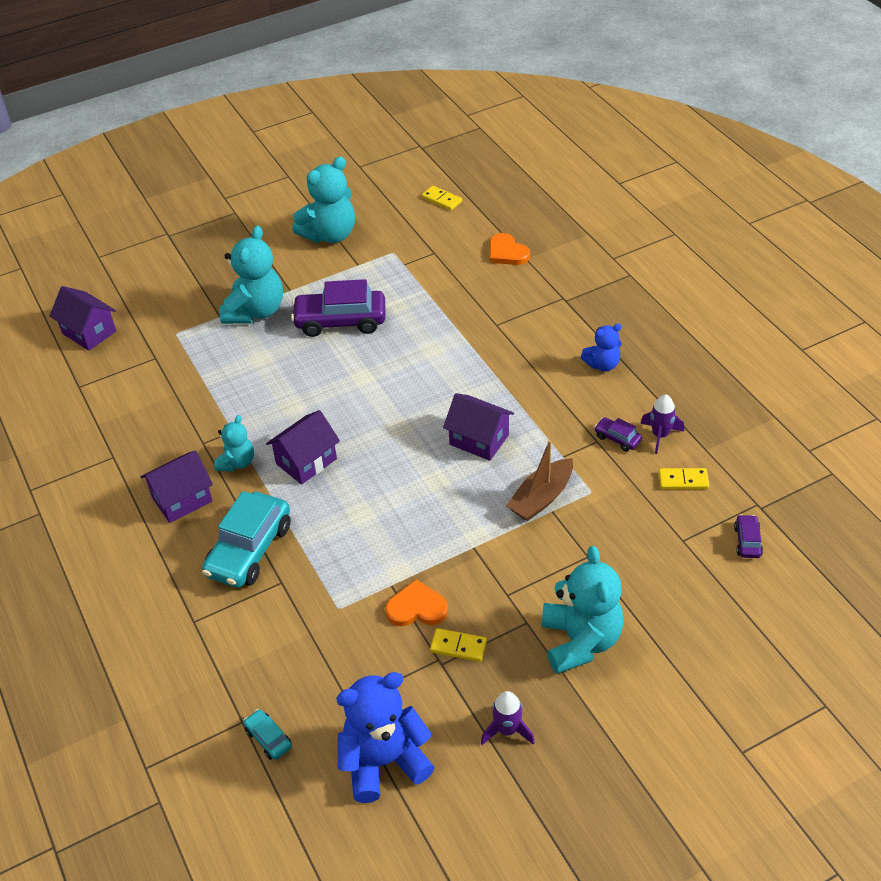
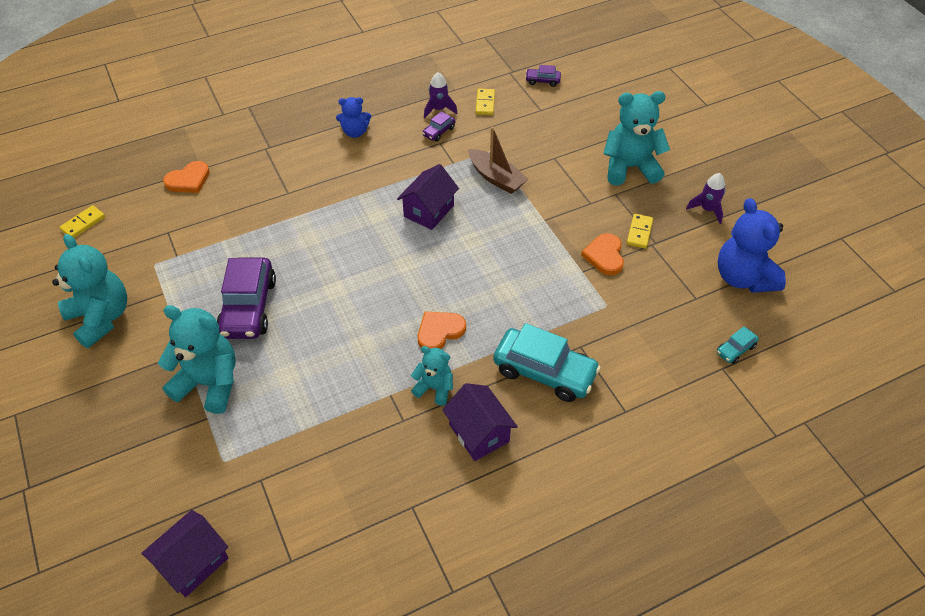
camera: 90 degrees left, 5 degrees up
(306, 461) = (439, 331): purple house -> orange heart
(602, 364) = (355, 132): blue teddy bear -> blue teddy bear turned 105 degrees clockwise

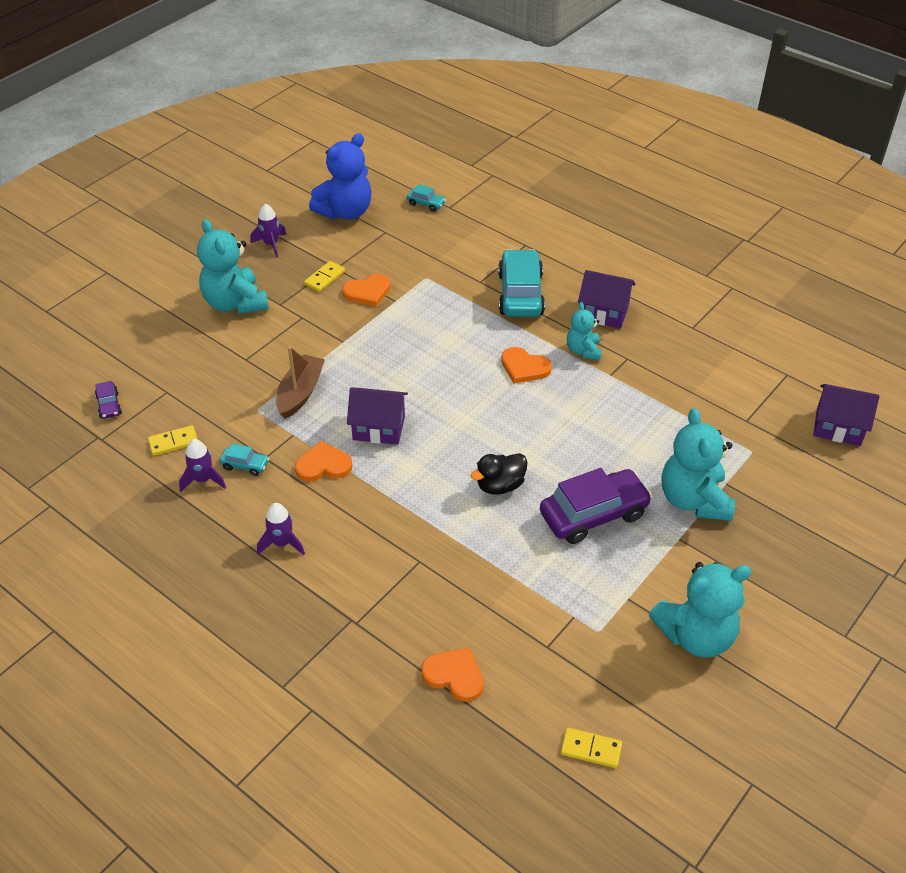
camera: 115 degrees left, 5 degrees down
(101, 318) = (696, 635): turquoise teddy bear -> turquoise teddy bear turned 135 degrees counterclockwise
(320, 261) = (500, 485): none -> black duck
(355, 132) = (282, 543): blue teddy bear -> purple rocket
(411, 170) = (323, 465): none -> orange heart
(439, 132) = (245, 465): purple car -> turquoise car
(479, 433) = (604, 313): purple house -> purple house turned 75 degrees clockwise
(639, 232) = (325, 278): yellow domino -> yellow domino turned 45 degrees counterclockwise

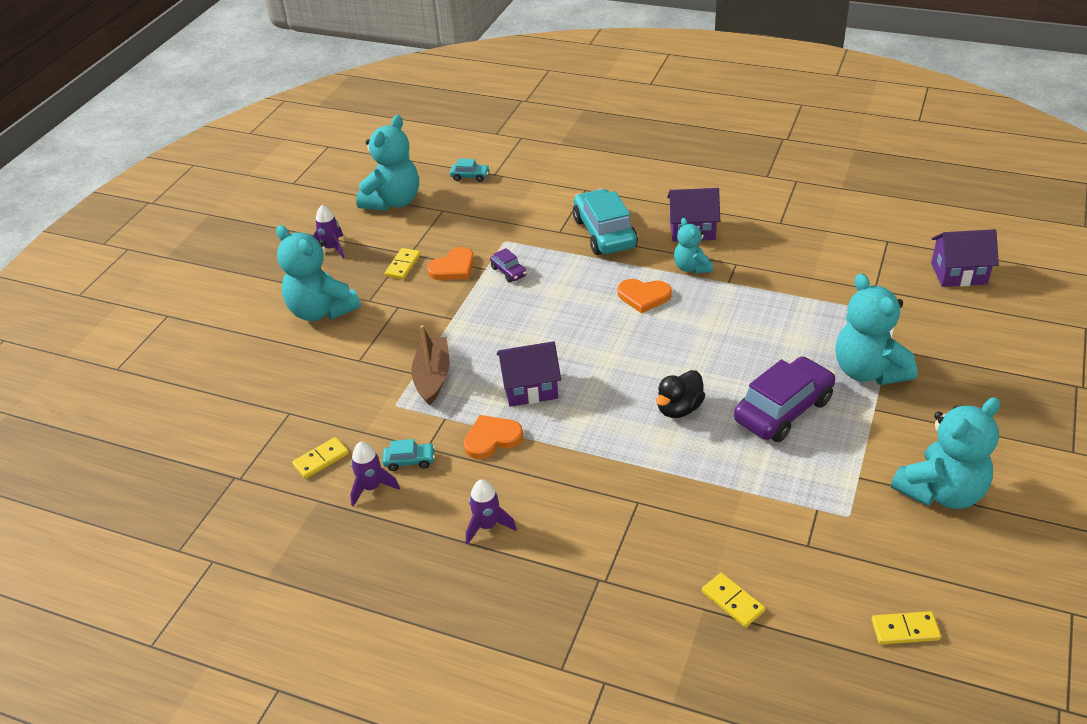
camera: 15 degrees left, 5 degrees down
(109, 405) = (232, 442): purple car -> purple car (509, 272)
(345, 212) = (393, 202): blue teddy bear -> turquoise teddy bear
(454, 675) = (733, 601): orange heart -> yellow domino

